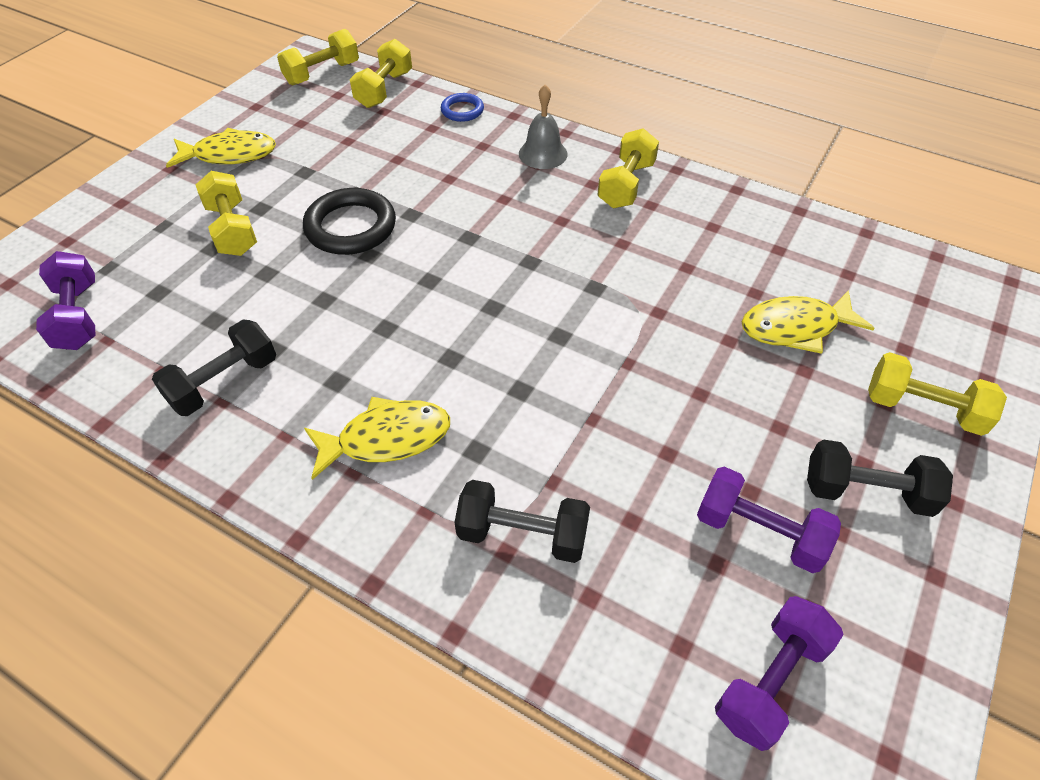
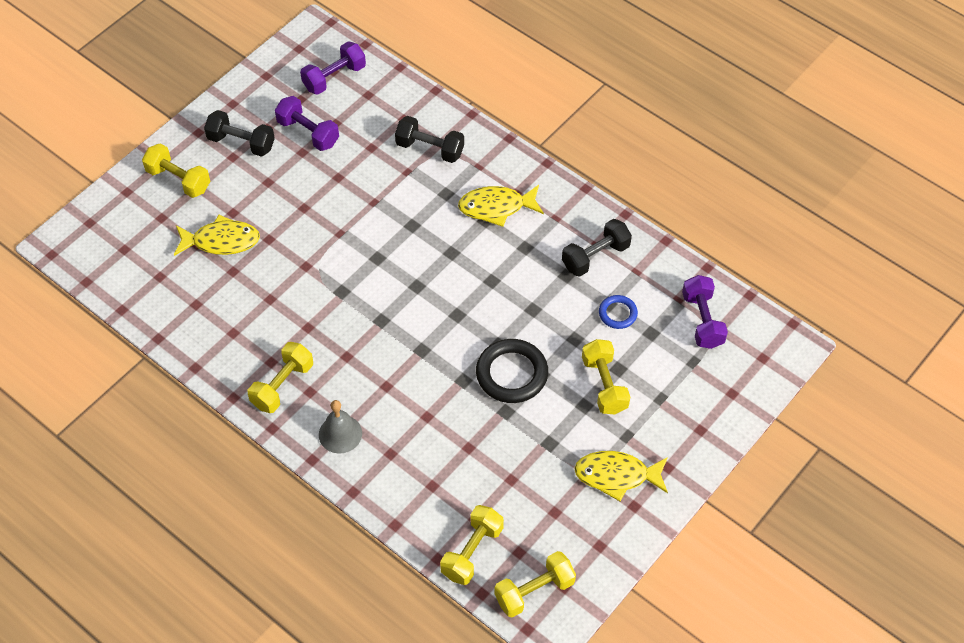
camera: 170 degrees left, 5 degrees up
(462, 110) = (400, 506): blue ring -> blue ring (617, 313)

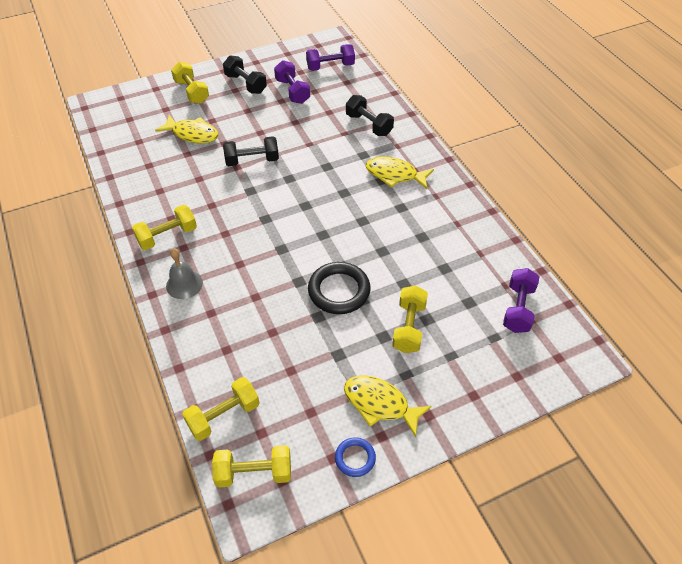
camera: 25 degrees right, 5 degrees down
(595, 256) = (452, 232): black dumbbell -> black dumbbell (252, 160)
(617, 313) = (448, 278): blue ring -> blue ring (355, 458)

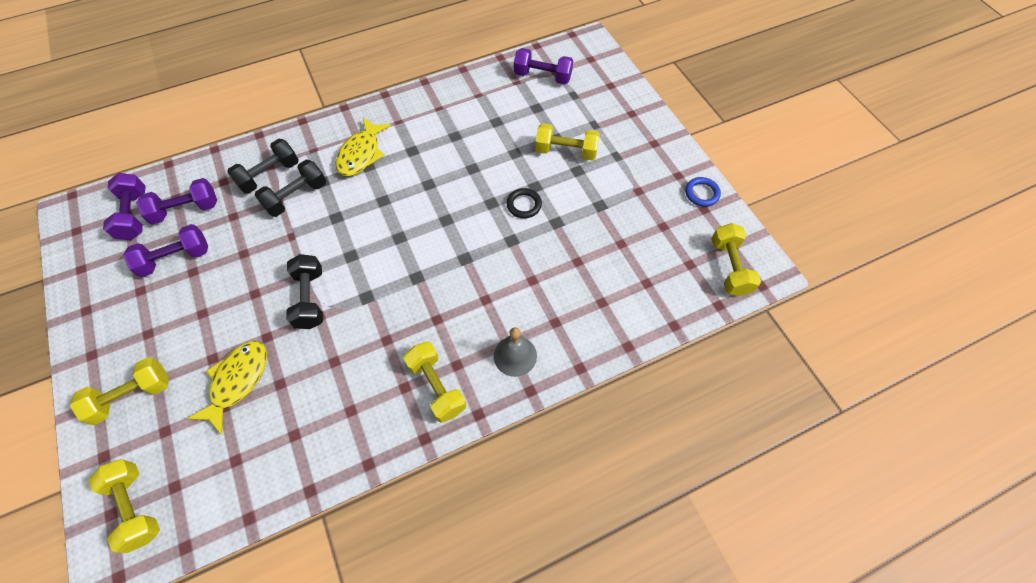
camera: 90 degrees left, 10 degrees up
(223, 415) = (677, 297): yellow dumbbell -> yellow dumbbell (136, 507)
(246, 84) = (138, 319): black dumbbell -> black dumbbell (296, 197)
(335, 88) = (186, 210): none -> purple dumbbell
(339, 291) = (524, 205): black ring -> black ring, size x0.55
(380, 404) = (648, 175): yellow fish -> none

